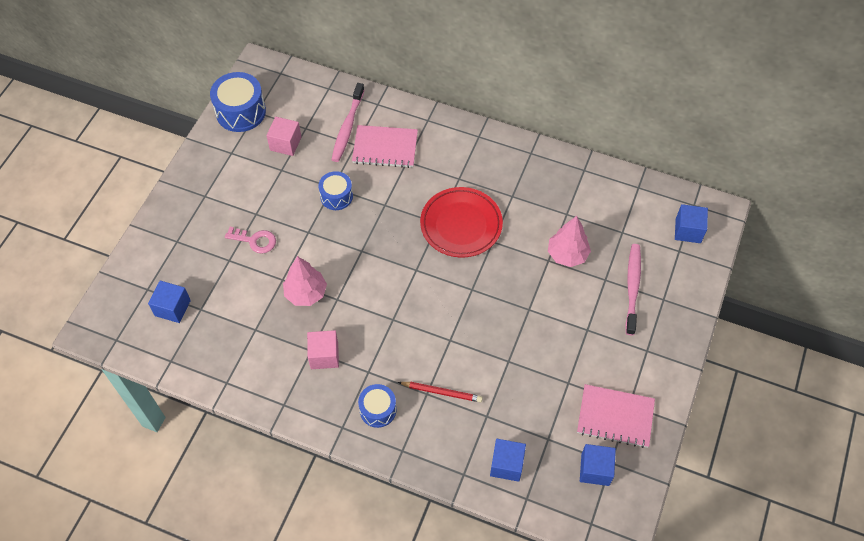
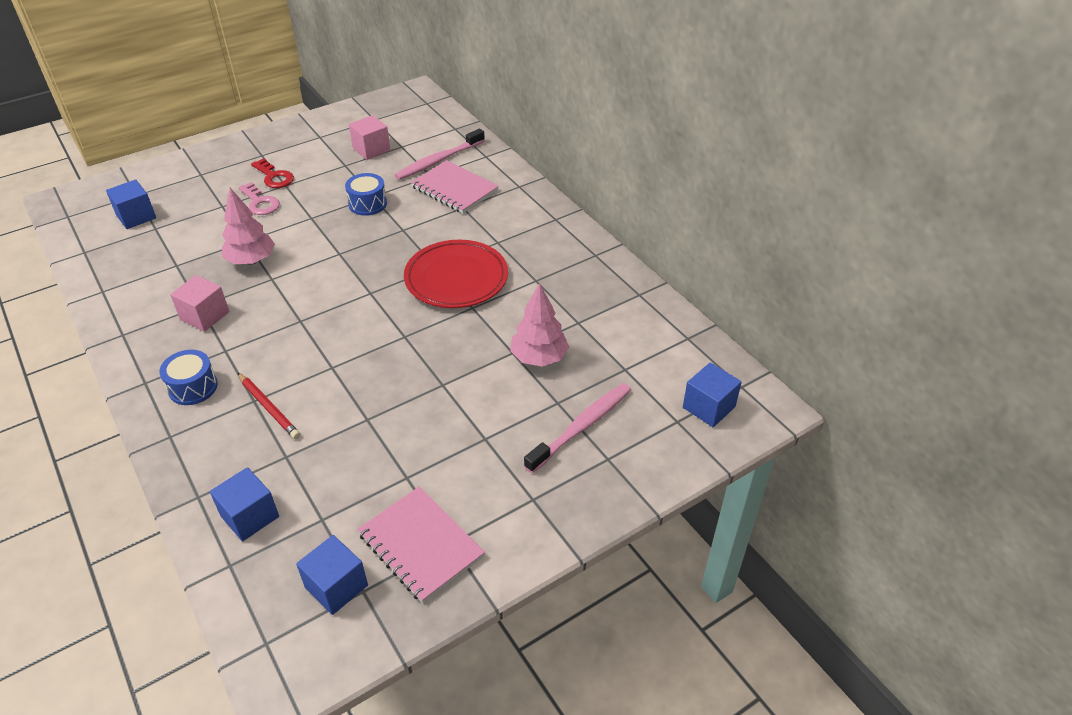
camera: 35 degrees right, 15 degrees down
(239, 211) = (274, 177): none -> red key
(241, 112) = (362, 114): blue drum -> none

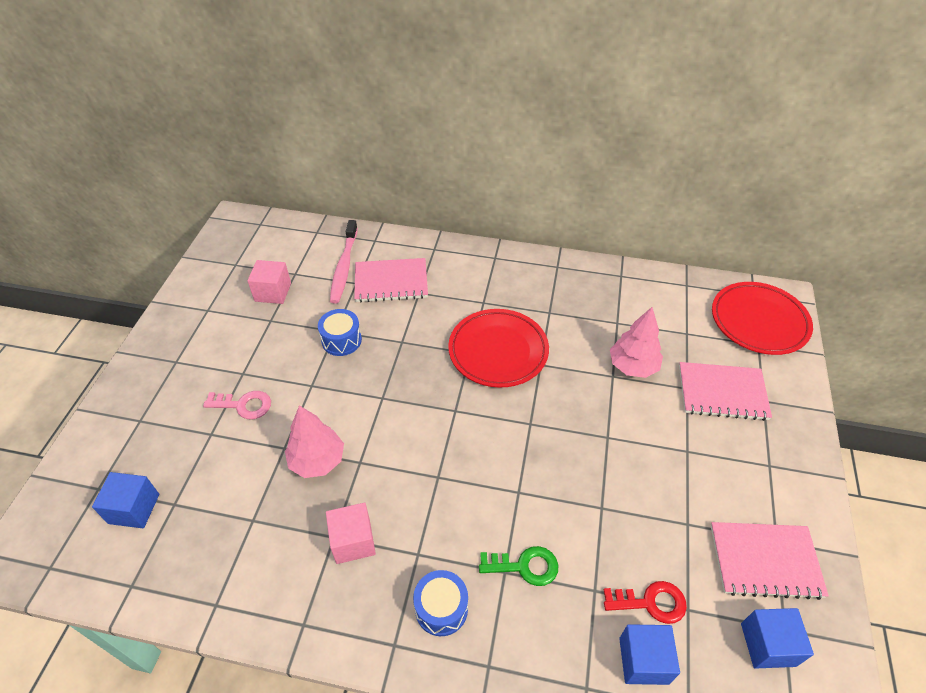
camera: 45 degrees left, 5 degrees up
(269, 408) = (525, 566): red pencil -> green key
(274, 177) = (221, 373): red key -> red key (651, 602)
(581, 427) = (722, 392): pink toothbrush -> pink notebook
(708, 407) = (759, 321): blue cube -> red plate

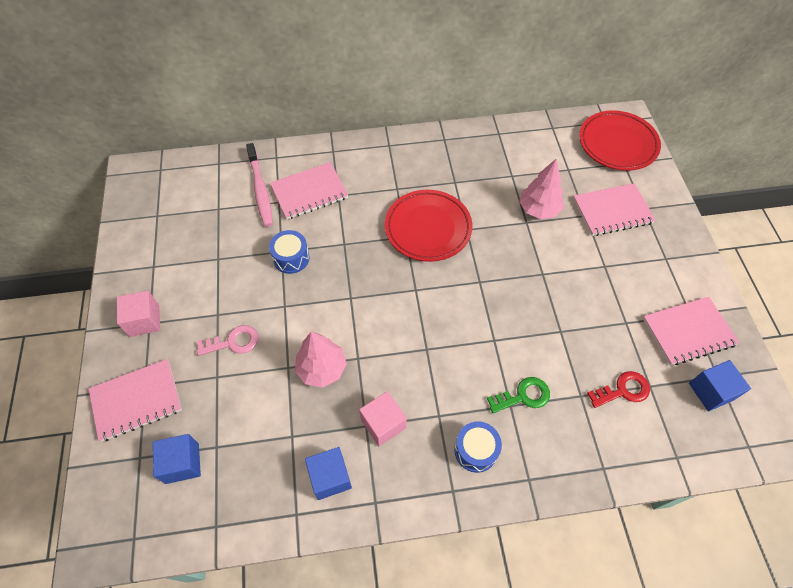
camera: 20 degrees left, 10 degrees up
(125, 432) = (136, 400): none -> pink notebook
(273, 292) = (206, 232): pink cube -> pink cube (144, 320)
(643, 660) = (634, 434): blue cube -> blue cube (330, 477)

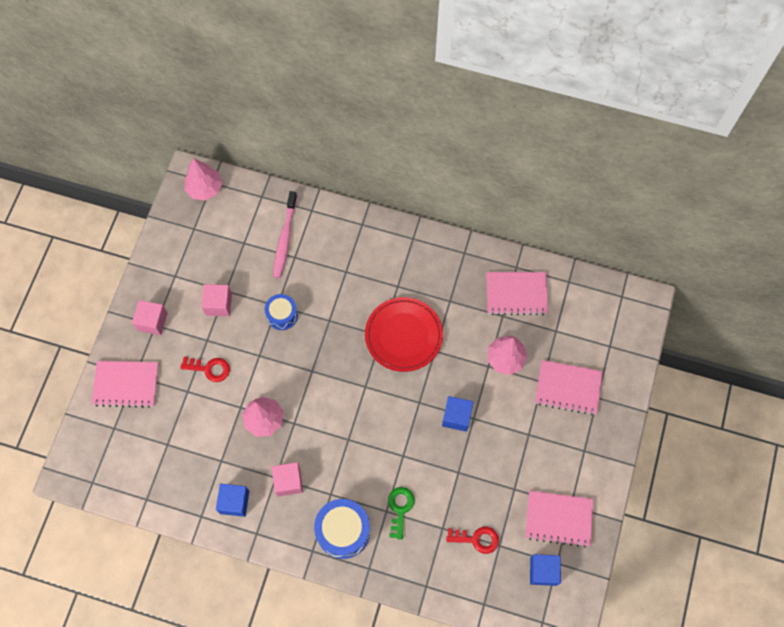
camera: 25 degrees right, 10 degrees up
(154, 177) = (205, 188): none -> pink tree
(182, 463) = (141, 445): blue cube -> blue cube (456, 417)
(215, 274) = (218, 304): none -> pink cube
(233, 342) = (209, 369): pink key -> red key
(309, 192) = (323, 258): pink notebook -> pink notebook (516, 294)
(475, 450) = (343, 531): blue drum -> blue drum, size x1.61
(523, 396) = (400, 508): green key -> green key turned 90 degrees counterclockwise
(617, 144) = (617, 324): red plate -> none

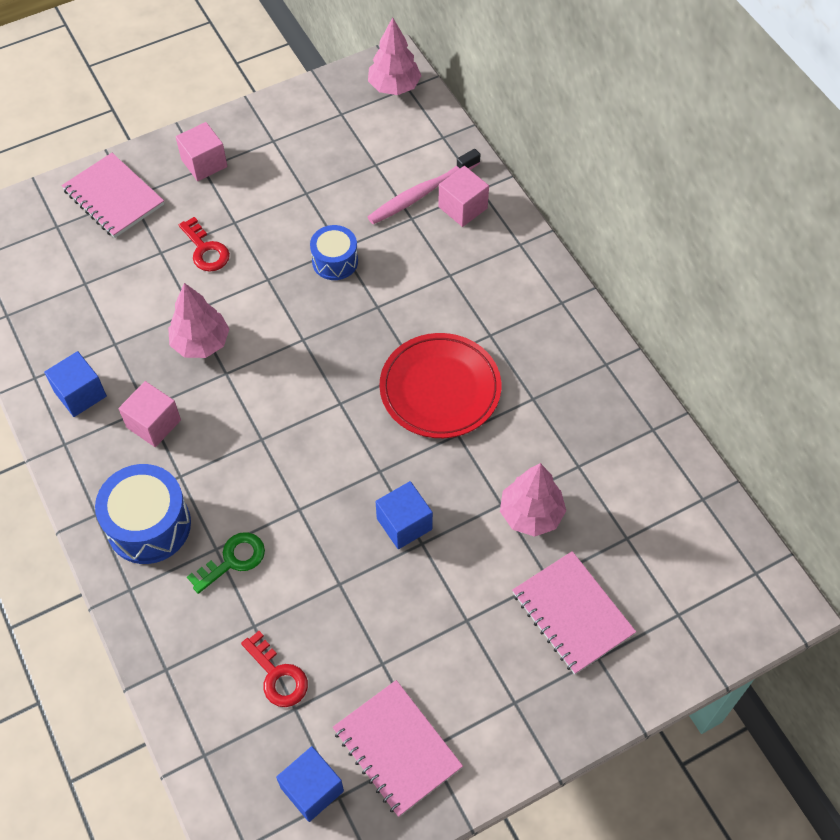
camera: 45 degrees right, 10 degrees down
(218, 304) = (284, 199): pink cube -> pink cube (462, 207)
(516, 294) = (621, 457): pink notebook -> none

